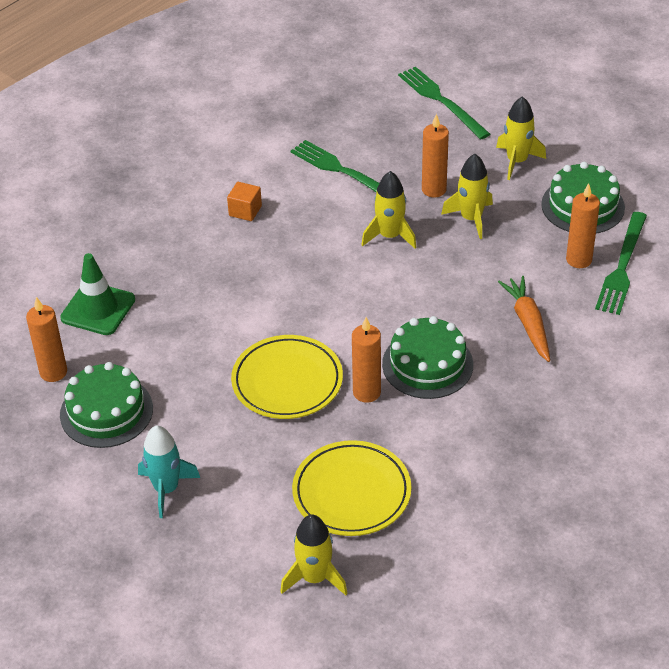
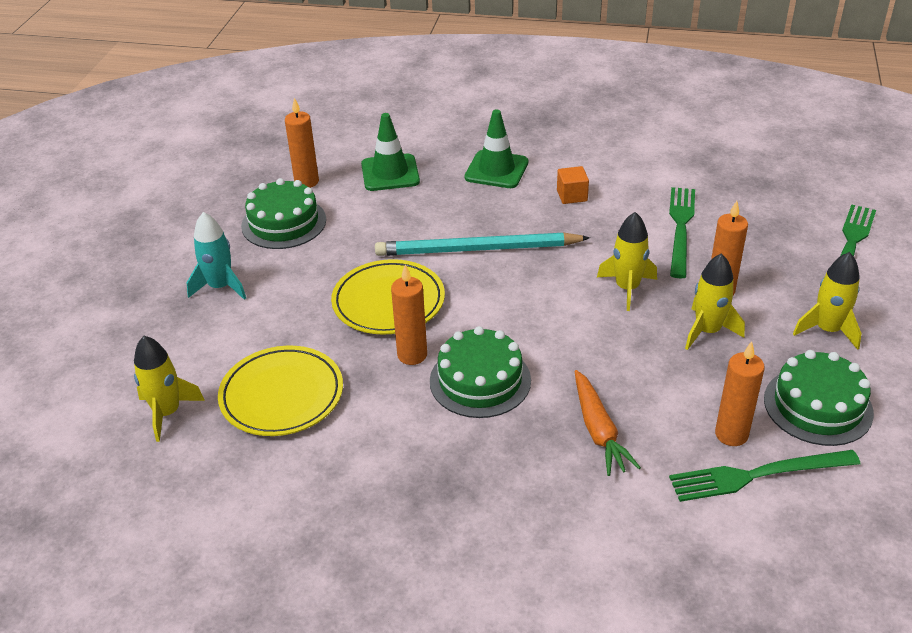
camera: 60 degrees right, 5 degrees down
(163, 239) = (496, 170): none -> green traffic cone
(265, 298) = (477, 249): none -> turquoise pencil
(528, 323) = (599, 431): orange carrot -> orange carrot turned 120 degrees clockwise

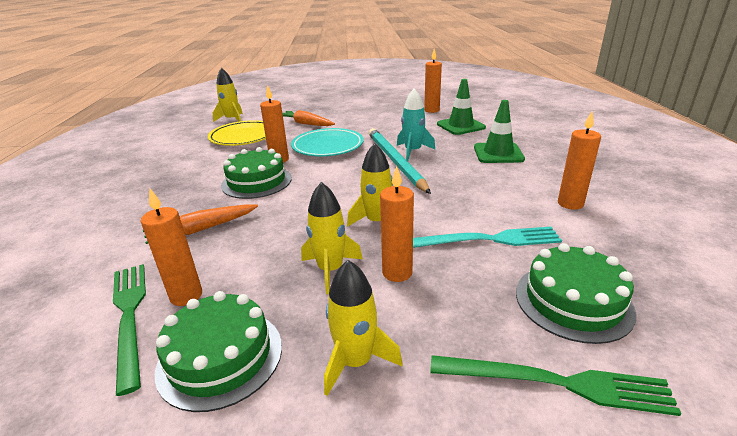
camera: 75 degrees right, 10 degrees down
(220, 287) = (326, 111): turquoise rocket -> turquoise rocket (413, 151)
(269, 317) = (305, 124): none -> orange carrot
(284, 223) = (388, 112): green cake -> green cake (573, 301)
(388, 302) = (327, 146): yellow plate -> turquoise plate
(572, 195) = (491, 184): orange cube -> none
(631, 164) = (570, 204): none -> orange candle
(680, 228) = (487, 240): green fork -> turquoise fork

